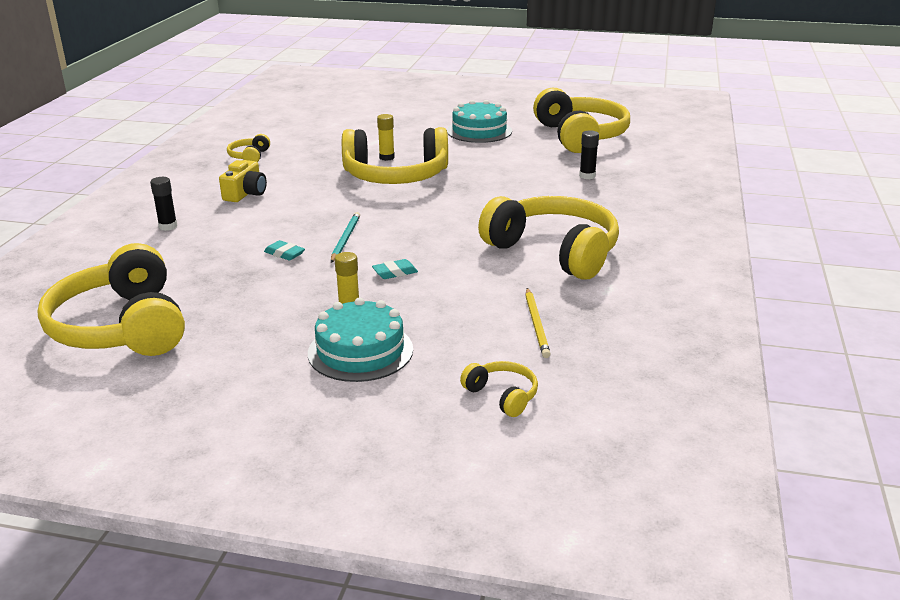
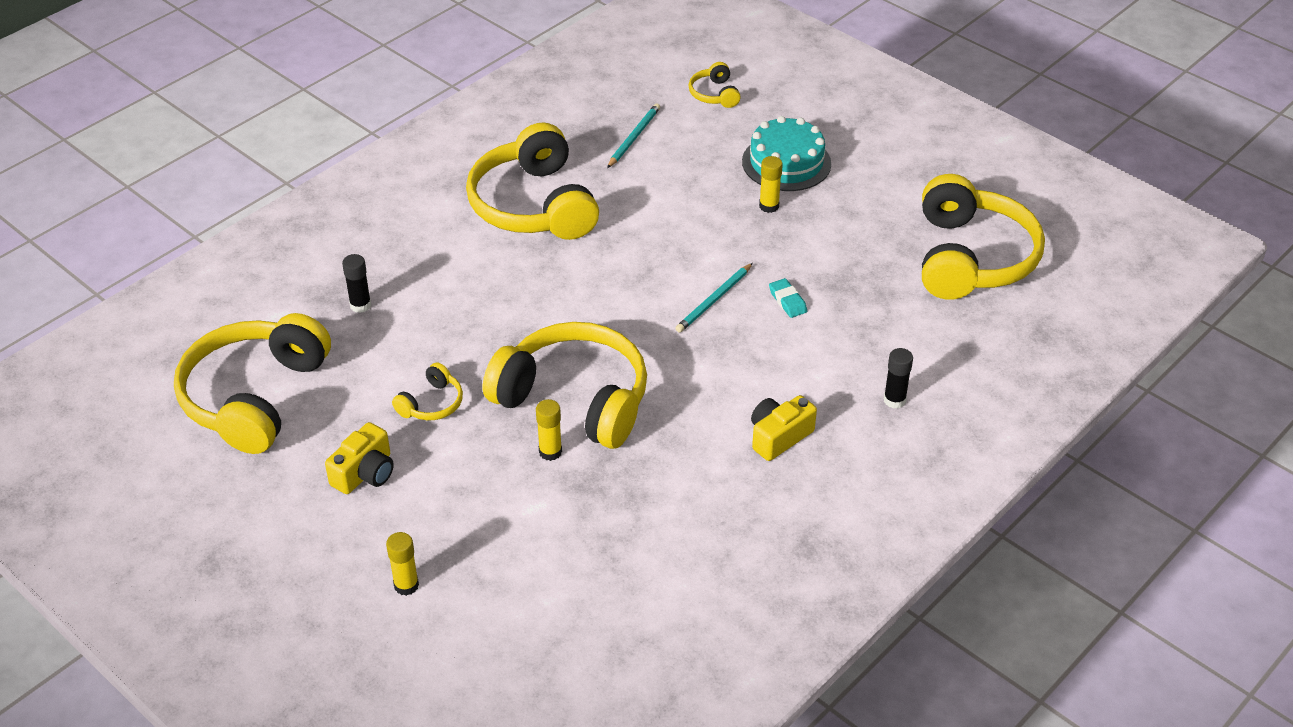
camera: 150 degrees left, 15 degrees up
(249, 156) = (731, 539): yellow headphones -> yellow headphones (432, 404)
(395, 272) = (699, 234): turquoise eraser -> none
(409, 113) = (406, 585): none -> yellow glue stick
(479, 131) = (365, 473): turquoise cake -> yellow camera
(536, 324) = (634, 137): yellow pencil -> turquoise pencil

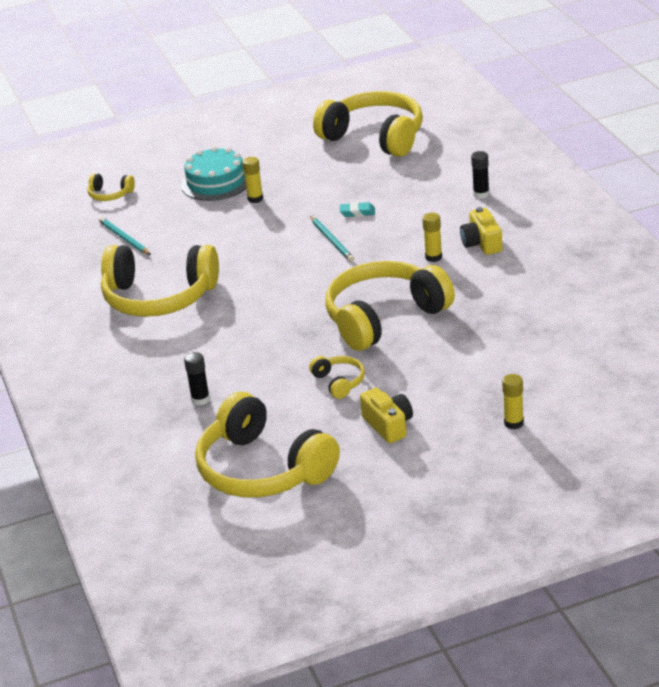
camera: 60 degrees left, 10 degrees down
(550, 452) = (428, 337): yellow glue stick -> yellow glue stick (433, 257)

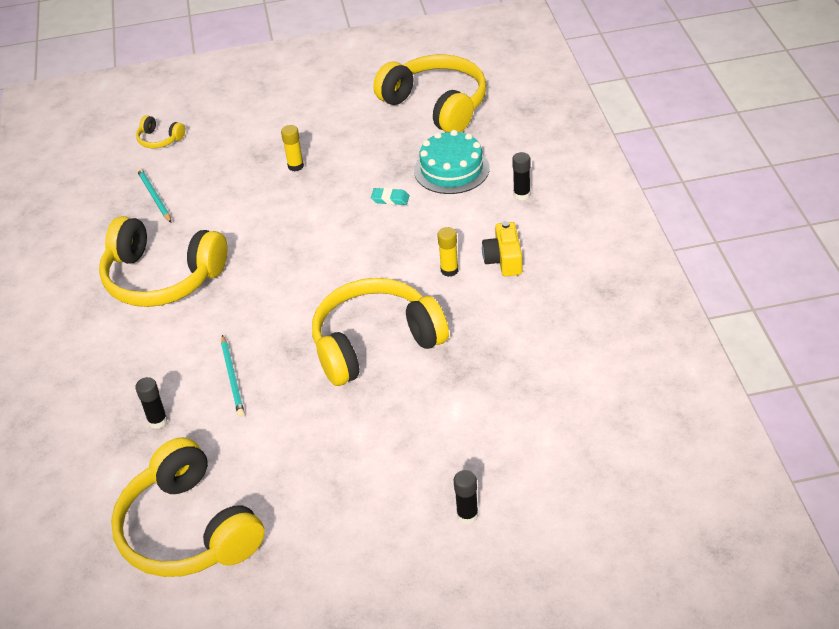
camera: 10 degrees right, 10 degrees up
(216, 182) = (264, 139): turquoise cake -> turquoise cake (451, 169)
(332, 241) = (354, 232): turquoise pencil -> turquoise pencil (232, 378)
(339, 382) = (303, 423): yellow headphones -> none
(388, 425) = (335, 493): yellow camera -> none
(514, 423) = (467, 515): yellow glue stick -> black glue stick

